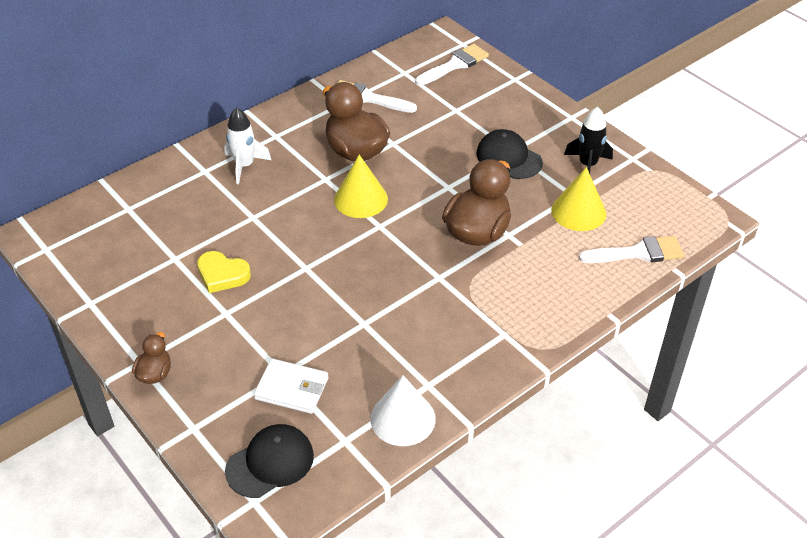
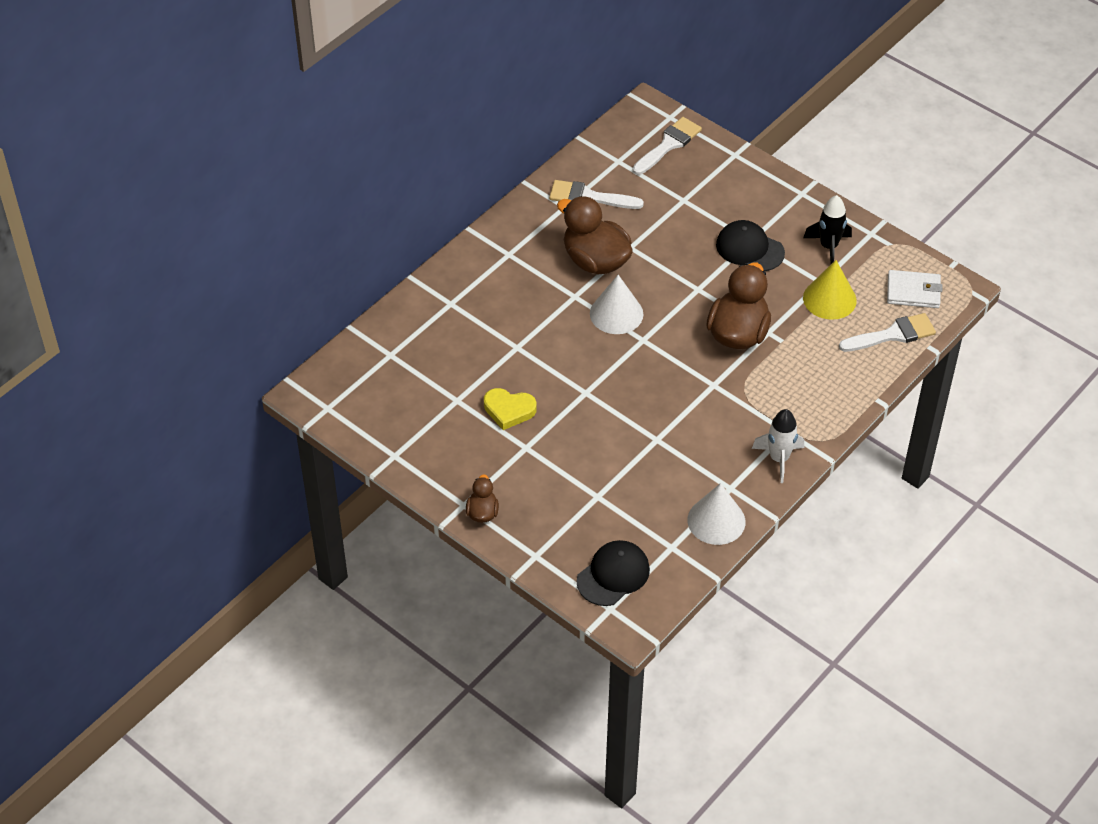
camera: 10 degrees left, 5 degrees up
(244, 166) = (489, 292): white rocket -> white rocket (779, 459)
(291, 388) = (610, 508): white wallet -> white wallet (913, 291)
(361, 199) = (616, 313): yellow cone -> white cone

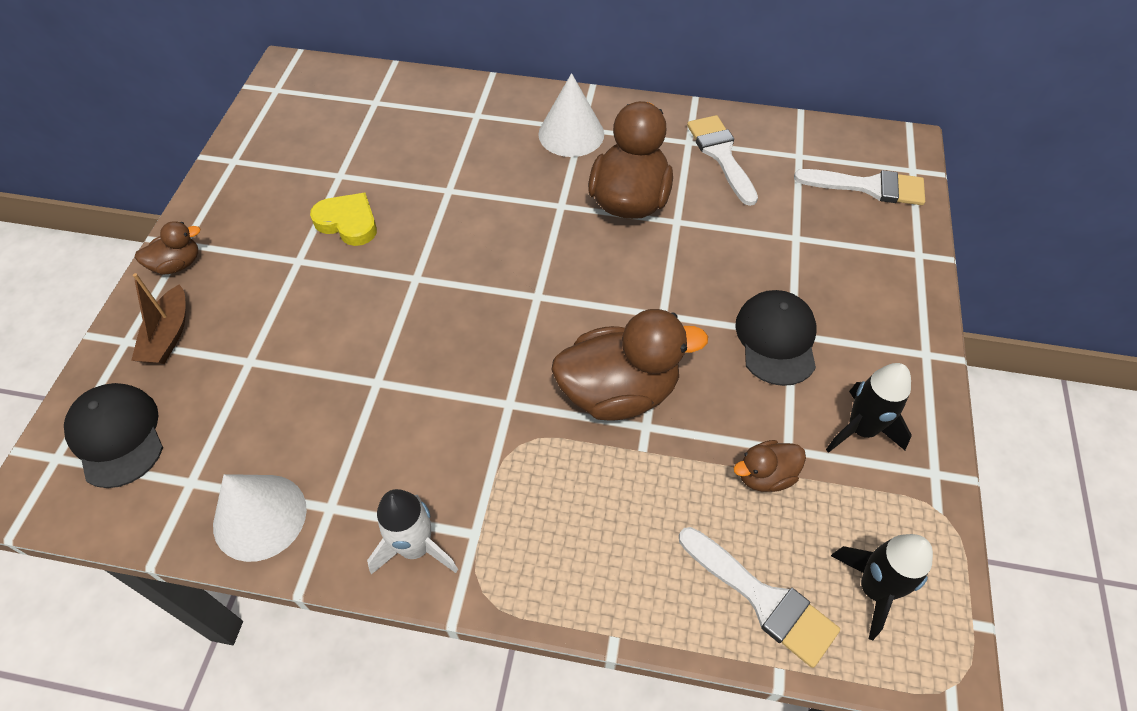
camera: 60 degrees right, 5 degrees up
(509, 410) = (348, 222): yellow heart -> yellow heart turned 135 degrees clockwise
(546, 532) = (168, 335): none -> brown boat
(613, 575) = (117, 436): black cap -> black cap turned 135 degrees counterclockwise
(616, 313) = (561, 253): white cone -> white cone (571, 134)
(829, 299) = (765, 476): yellow cone -> brown duck
(913, 291) = (873, 589): white wallet -> black rocket

